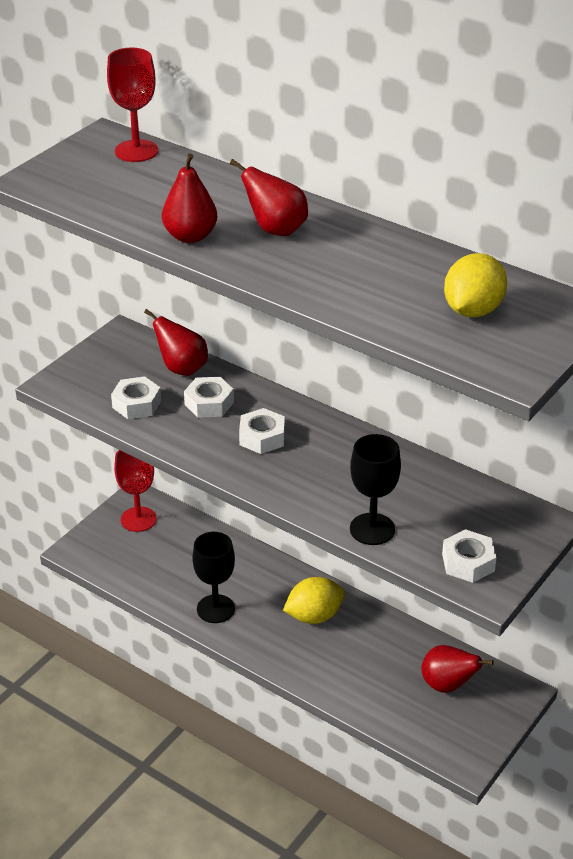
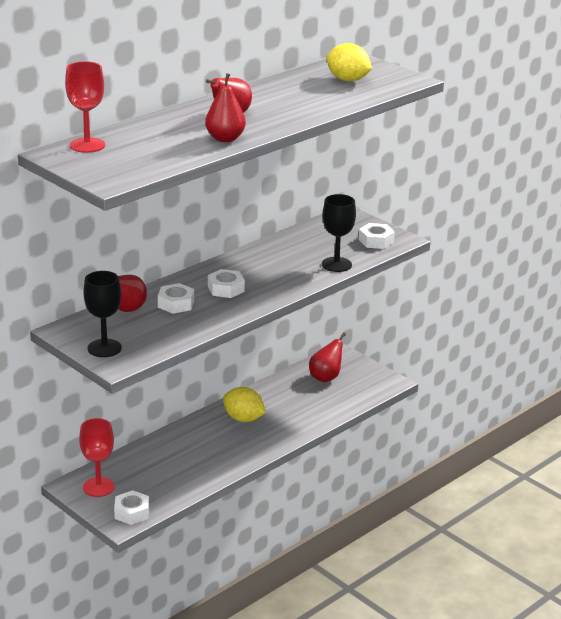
camera: 80 degrees left, 10 degrees down
(136, 404) = (162, 332): white nut -> white nut (132, 512)
(215, 609) = (219, 460): black goblet -> black goblet (104, 348)
(314, 616) = (243, 419): yellow lemon -> yellow lemon turned 45 degrees counterclockwise

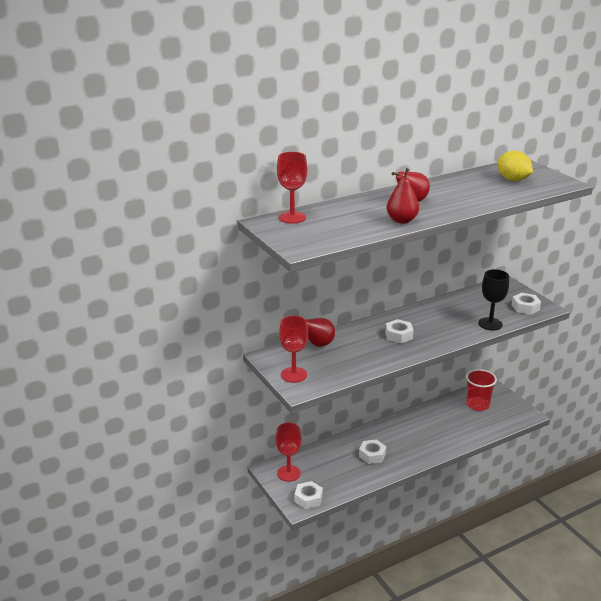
camera: 15 degrees right, 0 degrees up
(104, 348) = (293, 375): black goblet -> red goblet
(176, 304) = (357, 344): white nut -> white nut (372, 455)
(243, 419) = (408, 431): yellow lemon -> none
(326, 377) = (477, 405): red pear -> red cup

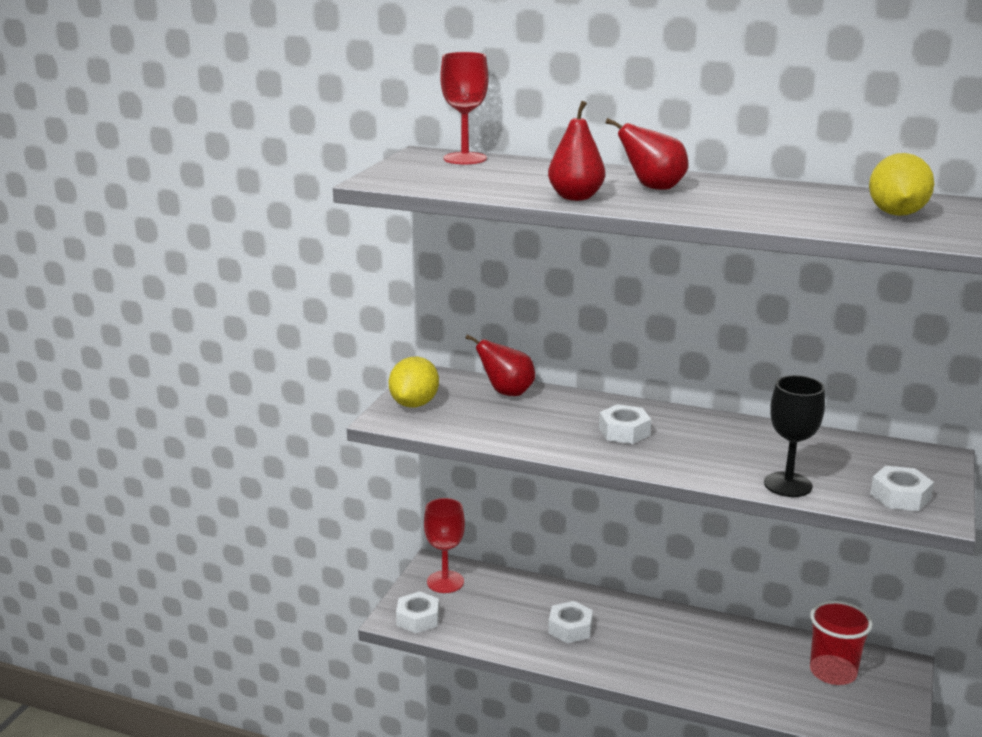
camera: 50 degrees right, 5 degrees down
(293, 375) = (414, 404): red goblet -> yellow lemon

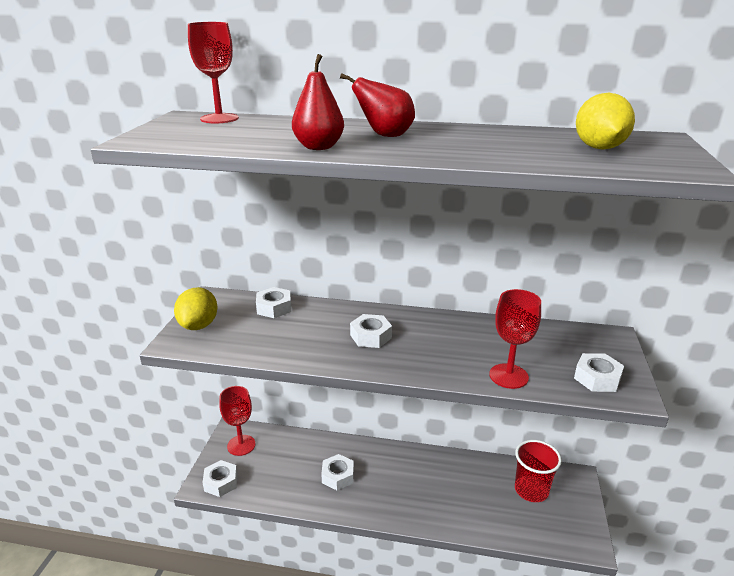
camera: 10 degrees left, 5 degrees up
(506, 393) = (274, 308): red pear -> white nut
(788, 485) = (508, 376): black goblet -> red goblet

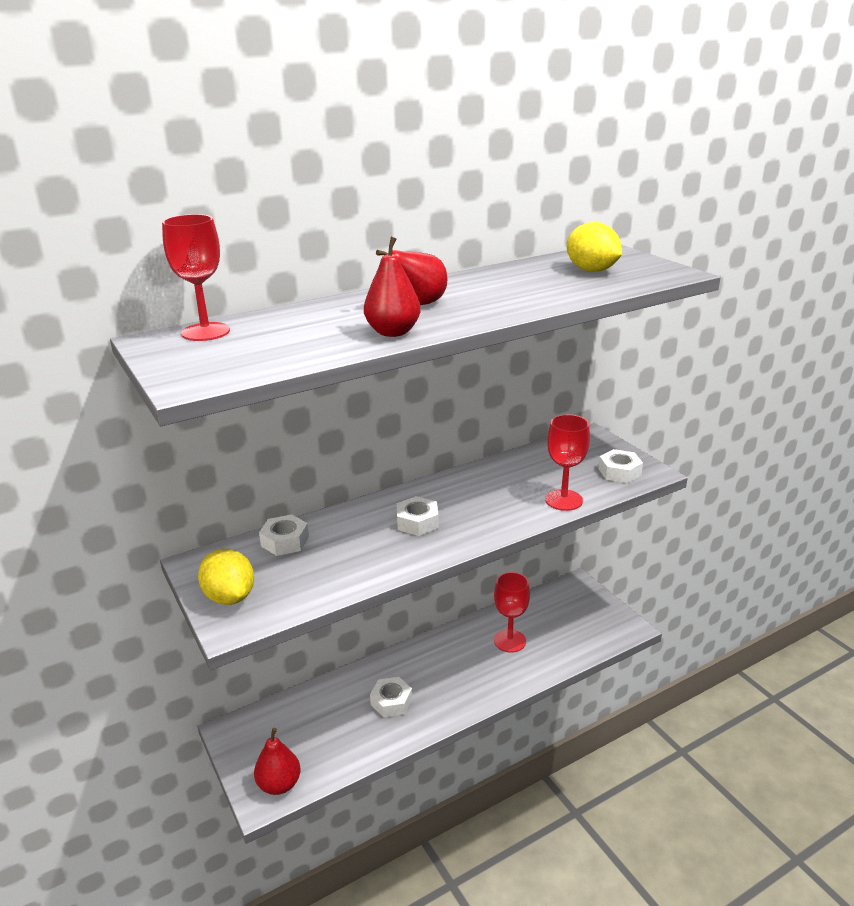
camera: 40 degrees left, 0 degrees up
(221, 482) = (279, 784): white nut -> red pear
(241, 445) = (257, 737): red goblet -> red goblet (510, 641)
(531, 490) = (556, 613): red cup -> none

